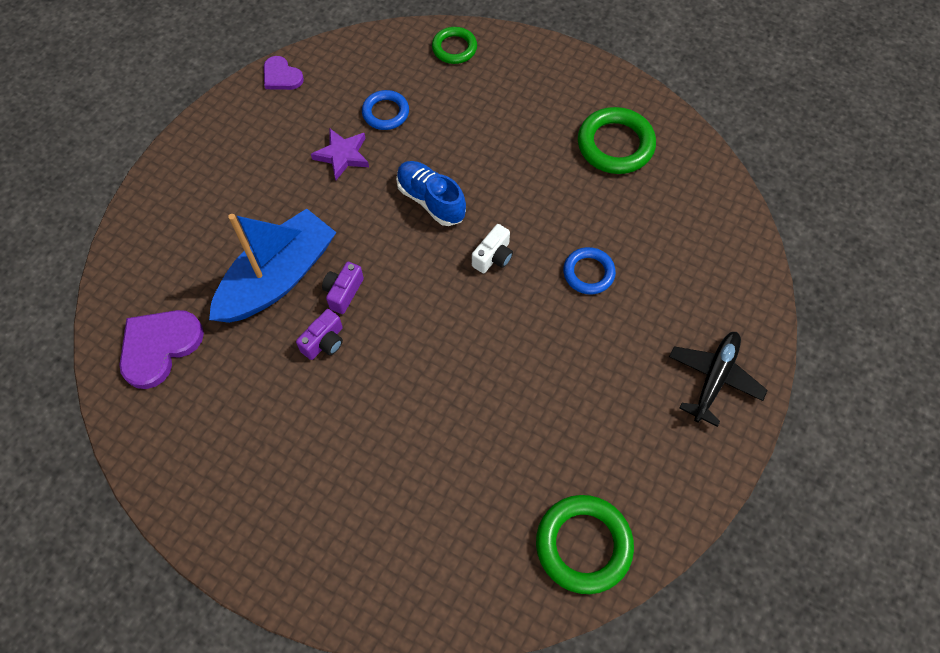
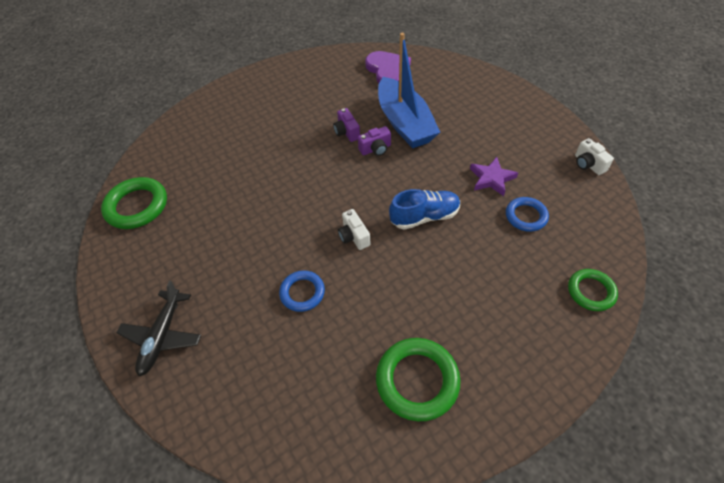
camera: 120 degrees right, 10 degrees down
(281, 76) = (588, 164): purple heart -> white camera
(343, 292) = (375, 149): purple camera -> purple camera turned 105 degrees clockwise
(714, 378) = (162, 336): black plane -> black plane turned 45 degrees clockwise

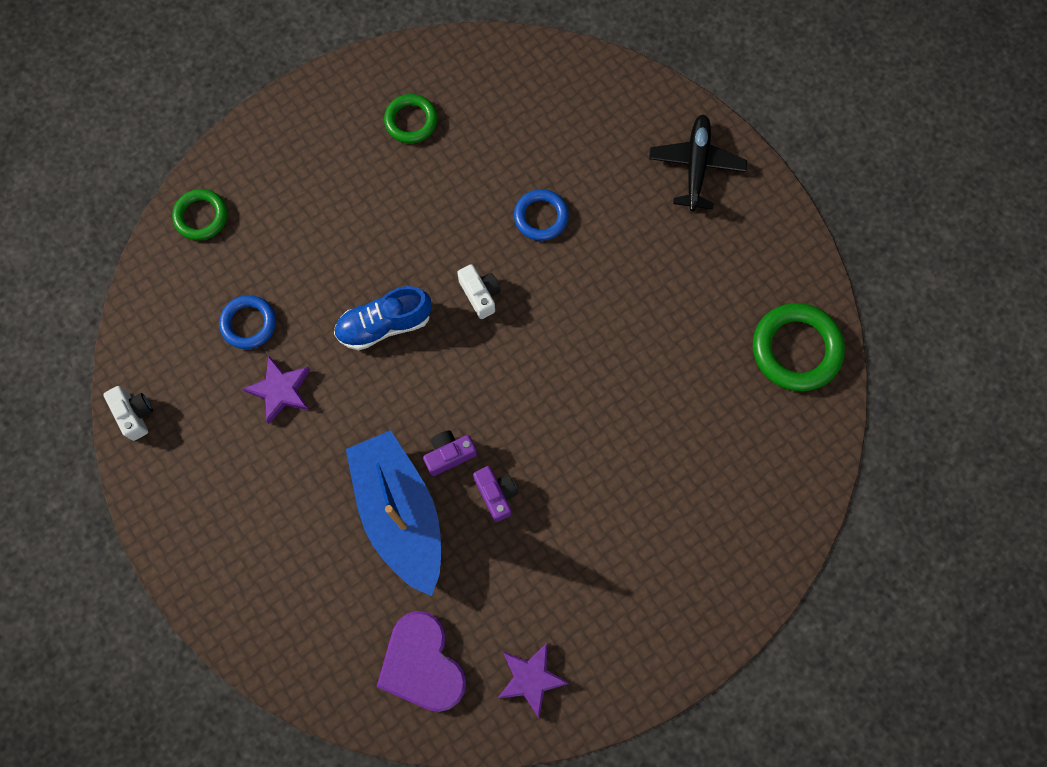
camera: 175 degrees right, 20 degrees up
(332, 67) = (531, 678): none -> purple star
(417, 380) = (411, 121): green ring -> green ring, size x0.62

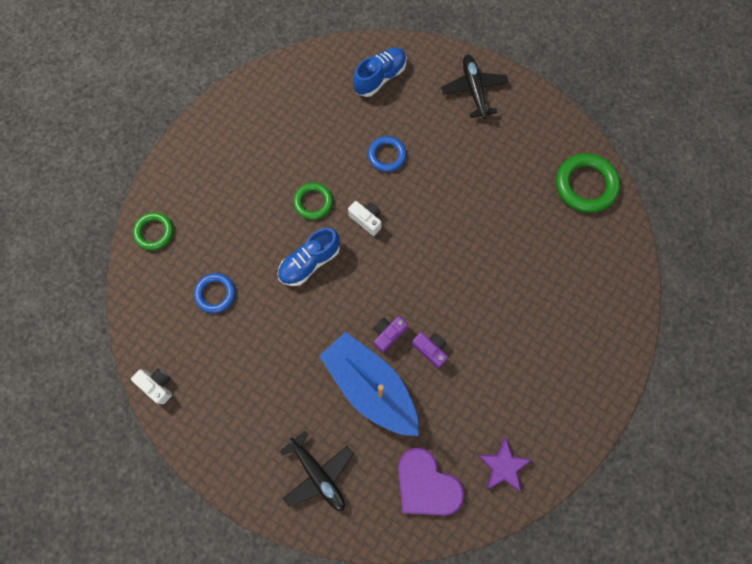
camera: 20 degrees left, 0 degrees up
(281, 390) = (255, 331): purple star -> none
(291, 599) = (318, 474): none -> black plane
(411, 121) = (275, 121): green ring -> green ring (313, 202)
(574, 107) = (380, 78): none -> blue shoe

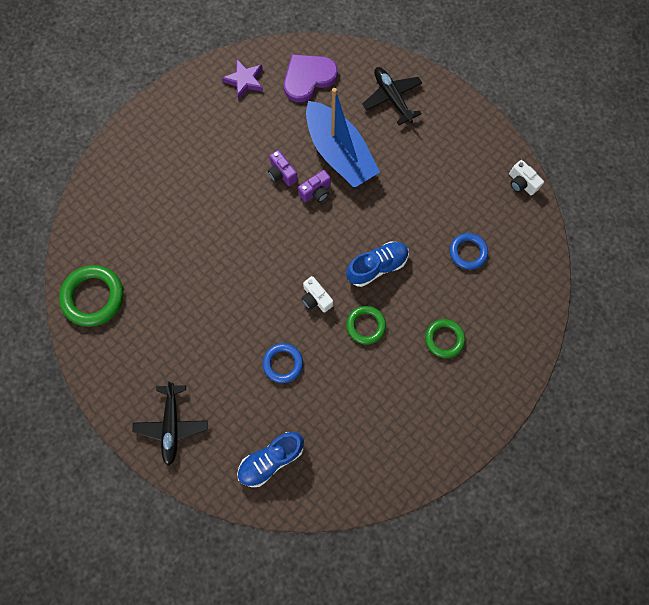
camera: 170 degrees left, 0 degrees up
(154, 232) = (525, 321): green ring -> green ring (444, 339)
(426, 484) = (308, 78): purple heart -> purple heart turned 90 degrees counterclockwise

